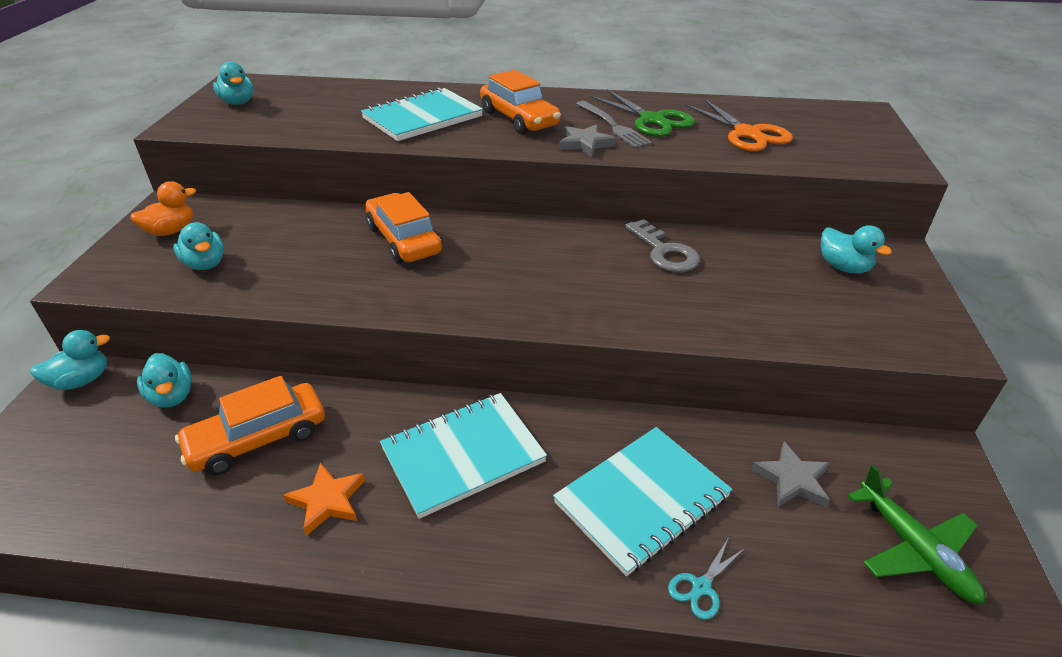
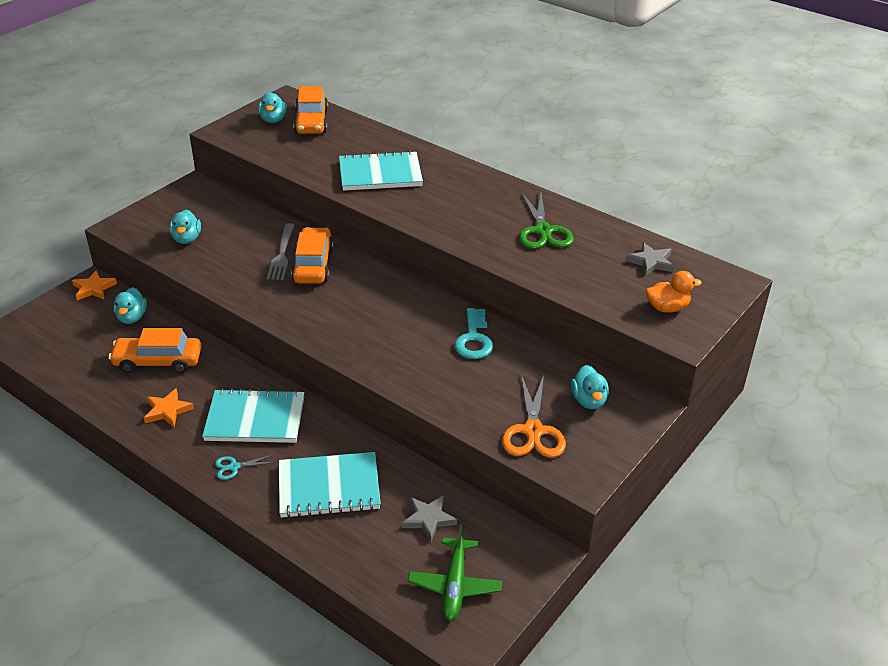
camera: 30 degrees right, 0 degrees up
(82, 380) = (94, 288): turquoise duck -> orange star
(171, 231) = (184, 207): orange duck -> orange duck (667, 308)
(519, 119) = (446, 197): orange car -> orange car (311, 121)
(585, 144) = (467, 236): grey star -> grey star (651, 262)
(613, 126) = (507, 227): grey fork -> grey fork (282, 254)
(664, 252) = (474, 339): grey key -> turquoise key
(701, 587) = (314, 541): turquoise scissors -> turquoise scissors (234, 467)
(747, 133) = (600, 268): orange scissors -> orange scissors (533, 431)

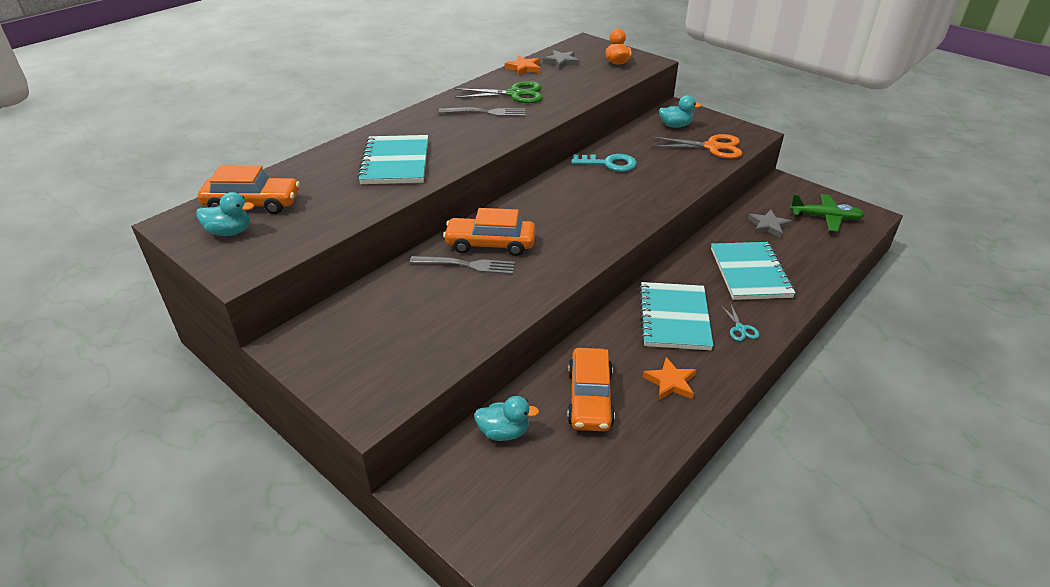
camera: 85 degrees left, 0 degrees up
(94, 288) = (432, 483): orange star -> orange star (524, 68)
(186, 239) = (417, 341): turquoise duck -> none
(492, 215) = (486, 112): none -> grey fork

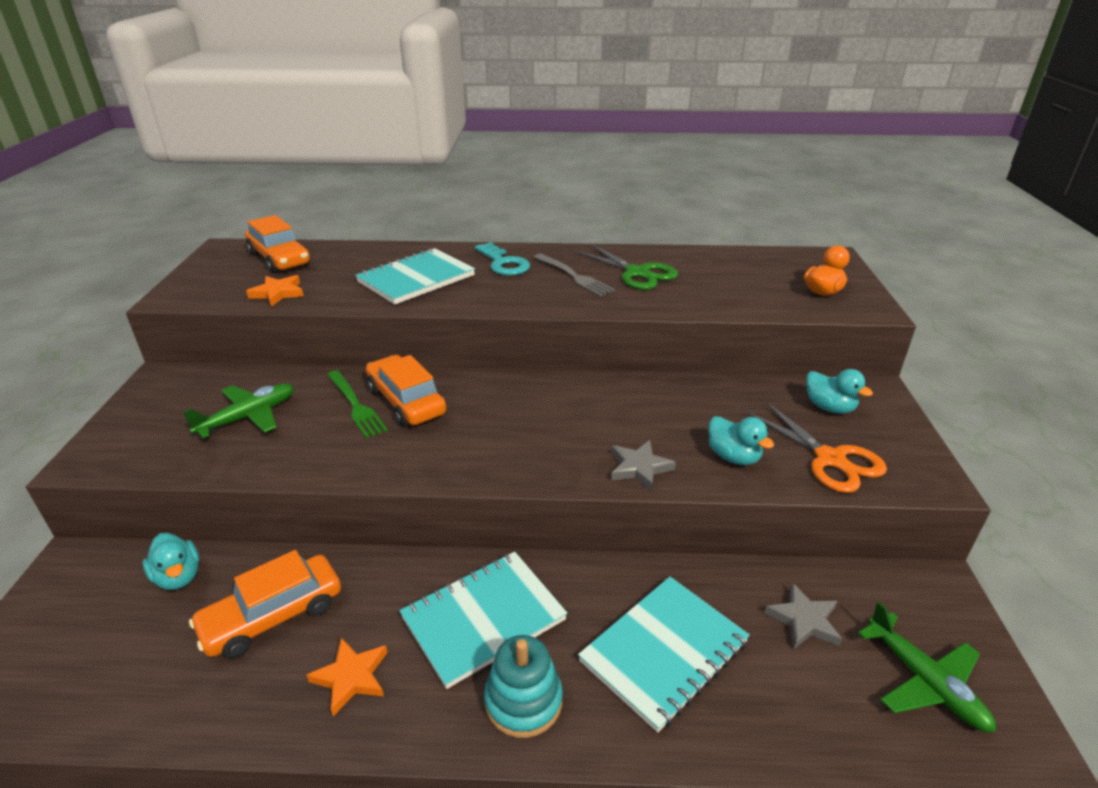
camera: 50 degrees right, 5 degrees down
(230, 232) = (229, 270): turquoise duck -> turquoise duck (733, 457)
(416, 315) = (248, 417): none -> green plane
(467, 265) = (356, 406): grey fork -> green fork
(524, 68) = (701, 254): orange star -> orange star (278, 293)
(561, 62) = (755, 265): grey star -> grey star (639, 468)
(609, 164) = (661, 401): turquoise key -> turquoise key (504, 263)
(740, 329) = (523, 701): turquoise scissors -> turquoise stacking toy

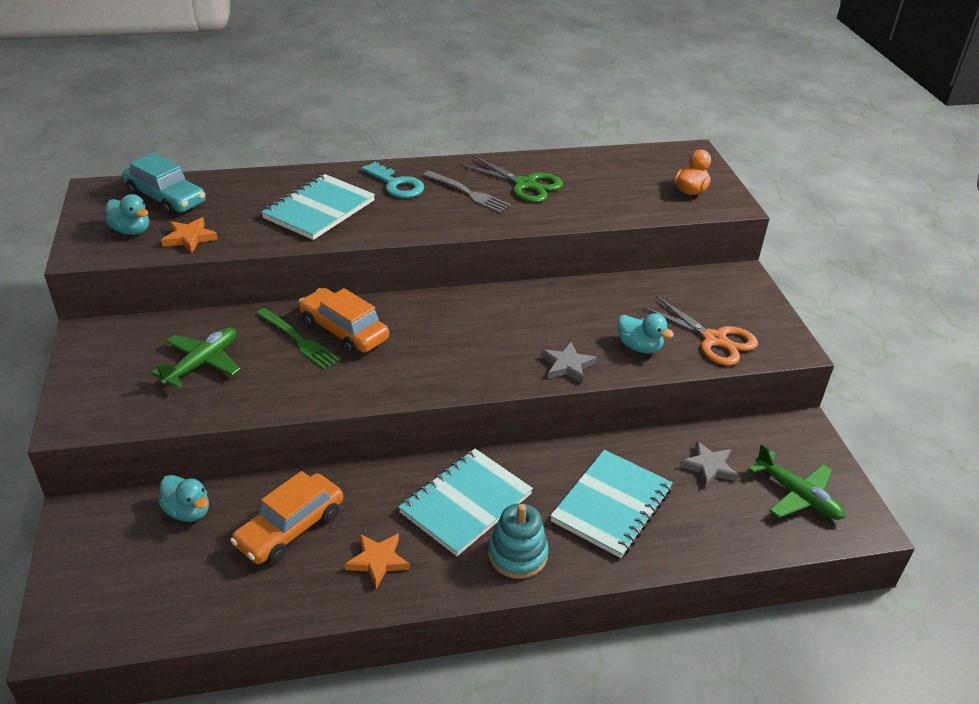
camera: 15 degrees left, 5 degrees up
(279, 259) = (166, 198): orange car -> turquoise car
(829, 407) = (707, 295): turquoise duck -> turquoise duck (131, 230)

